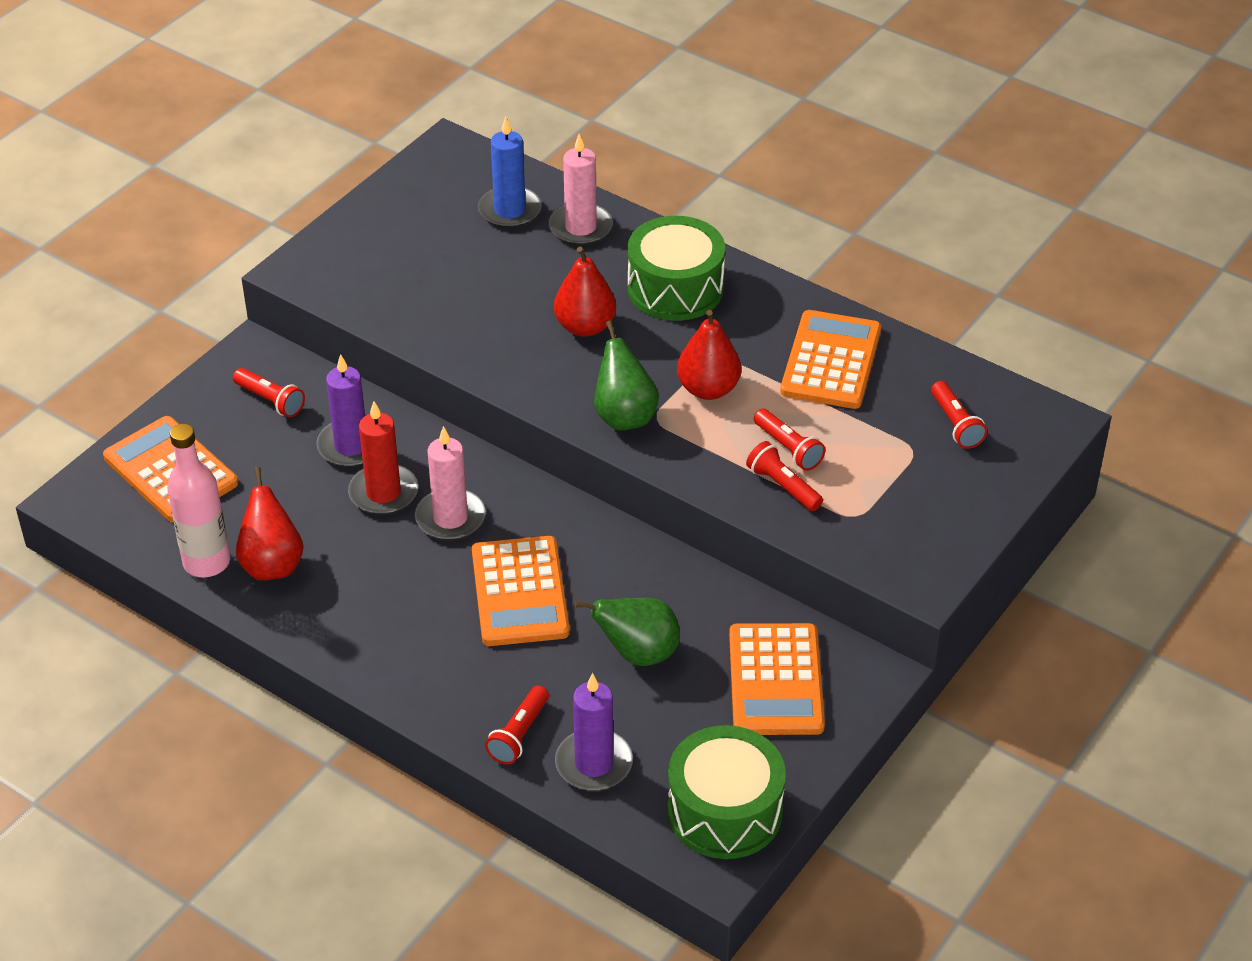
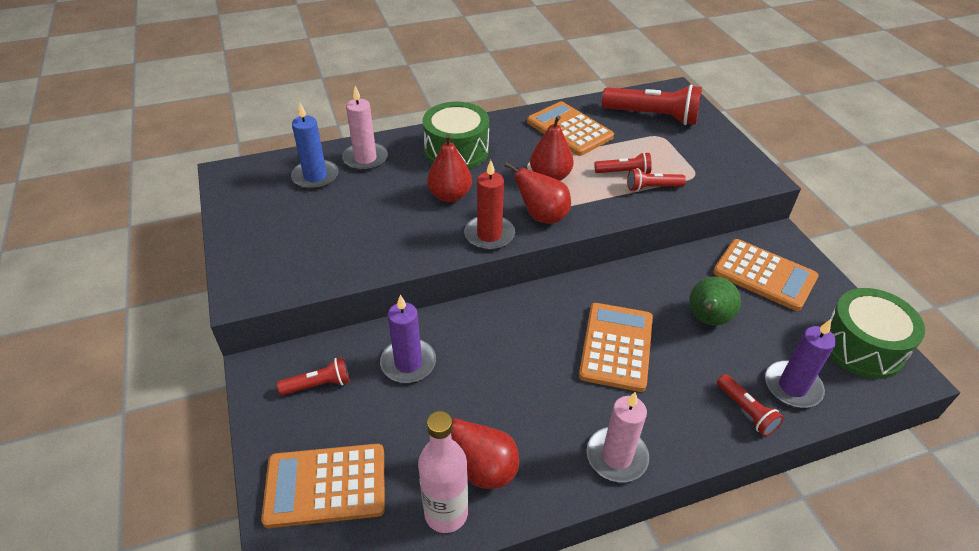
camera: 55 degrees left, 0 degrees up
(383, 493) = (468, 369): red candle -> red candle (489, 235)
(450, 518) = (522, 347): pink candle -> pink candle (616, 456)
(520, 592) = (616, 346): orange calculator -> orange calculator turned 105 degrees counterclockwise
(624, 416) = (542, 216): green pear -> red pear
(955, 424) = (652, 116): red flashlight -> red flashlight, size x1.91

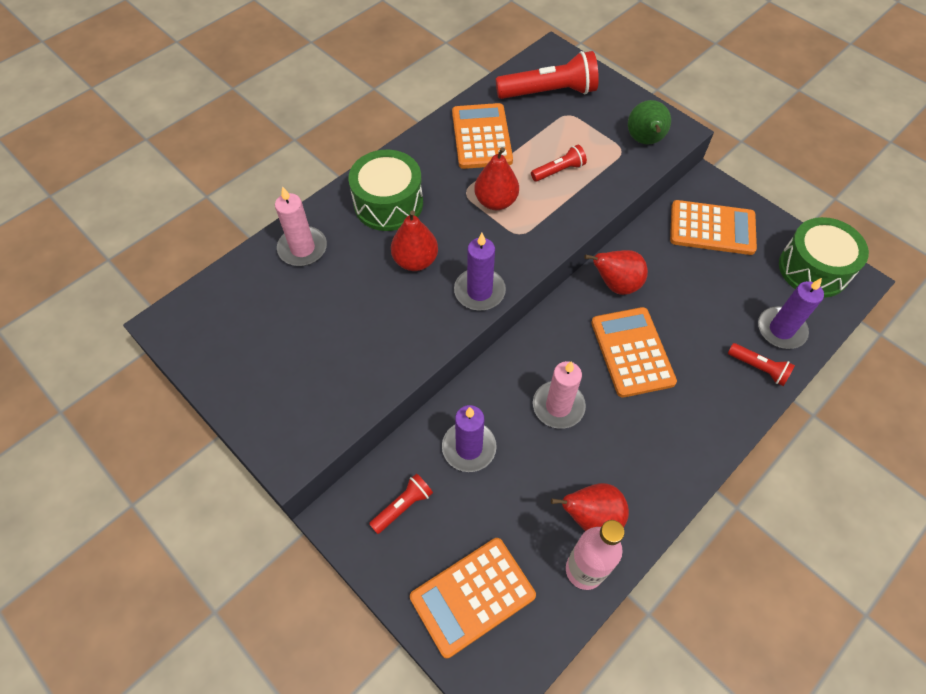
camera: 25 degrees left, 15 degrees up
(315, 176) = (265, 291): blue candle -> none
(489, 235) = (479, 291): red candle -> purple candle
(542, 216) = (514, 251): red pear -> red pear (616, 284)
(569, 129) = (481, 137): orange calculator -> orange calculator turned 60 degrees clockwise
(616, 456) = (685, 455): pink candle -> pink candle (558, 406)
(652, 187) = (593, 179): red flashlight -> none
(707, 319) = (689, 293): green pear -> green pear (644, 141)

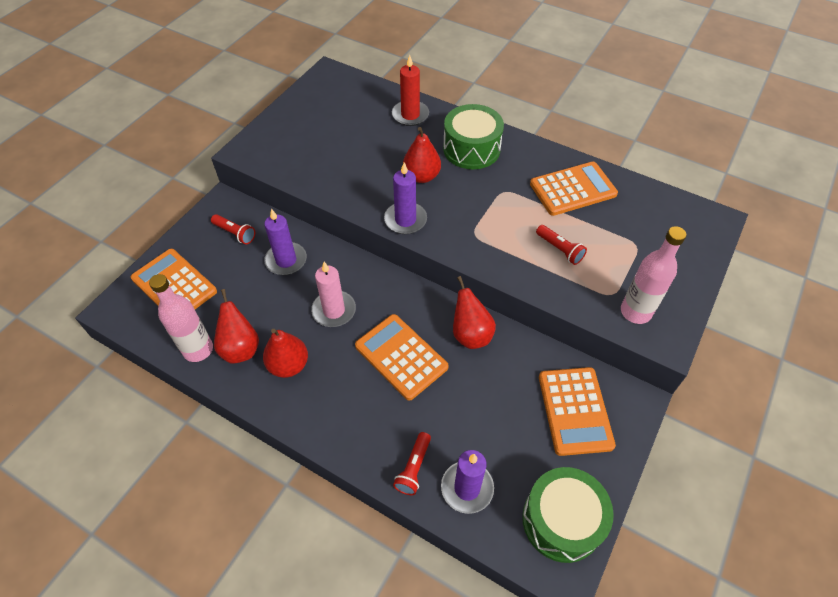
camera: 75 degrees right, 5 degrees down
(302, 248) = (410, 115): pink candle -> red candle
(495, 201) = (503, 212): red pear -> red pear (288, 365)
(549, 92) = (657, 226): red flashlight -> none
(632, 352) = (401, 356): orange calculator -> orange calculator turned 105 degrees counterclockwise
(644, 141) = (635, 312): green pear -> pink bottle

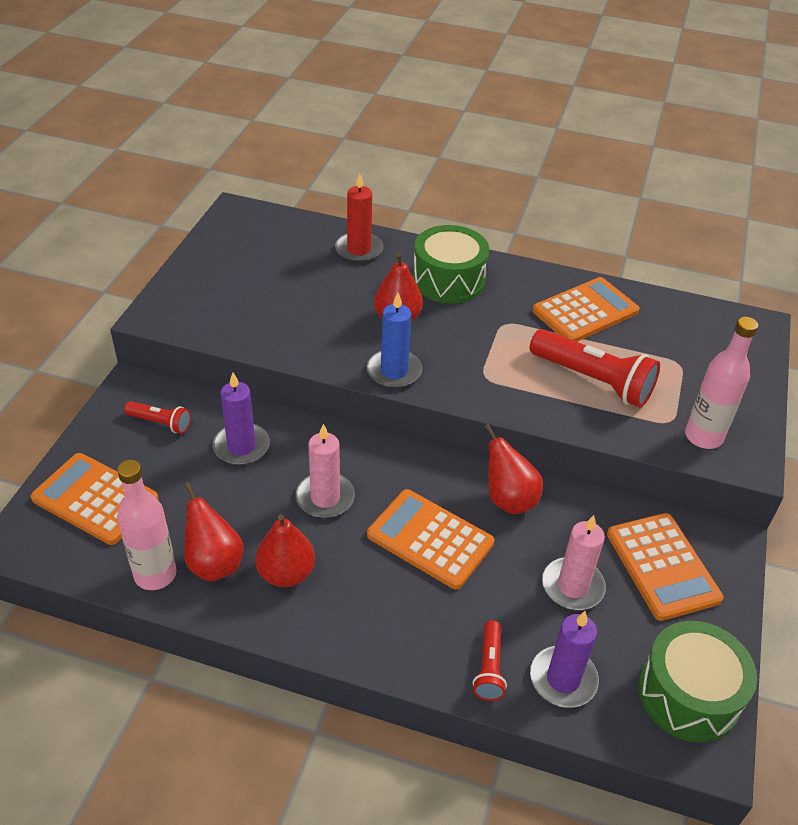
camera: 15 degrees left, 10 degrees down
(405, 220) = (394, 371): purple candle -> blue candle
(498, 414) = (572, 586): none -> pink candle
(559, 249) = (593, 380): red flashlight -> red flashlight, size x1.91

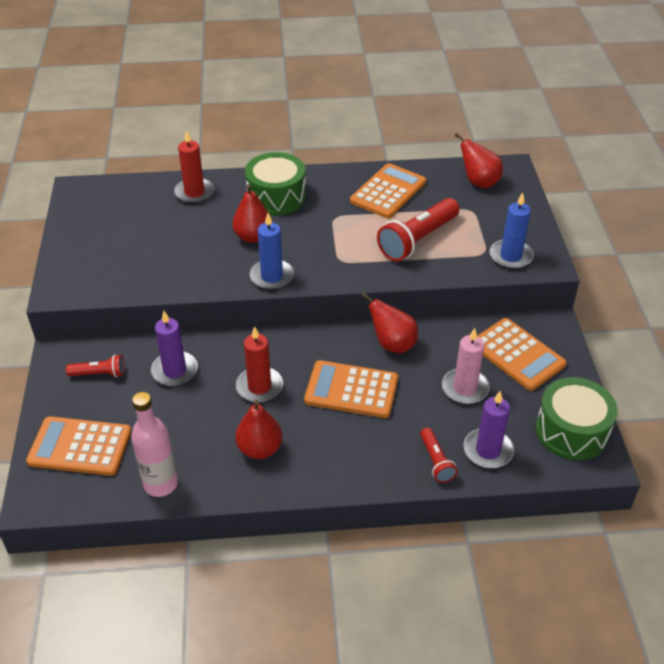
camera: 20 degrees left, 0 degrees up
(214, 563) = (201, 461): red pear -> red pear (479, 182)
(325, 498) = (259, 387): pink candle -> red candle
(593, 380) = (418, 240): red flashlight -> red flashlight turned 120 degrees clockwise
(703, 437) = (510, 256): pink bottle -> blue candle

